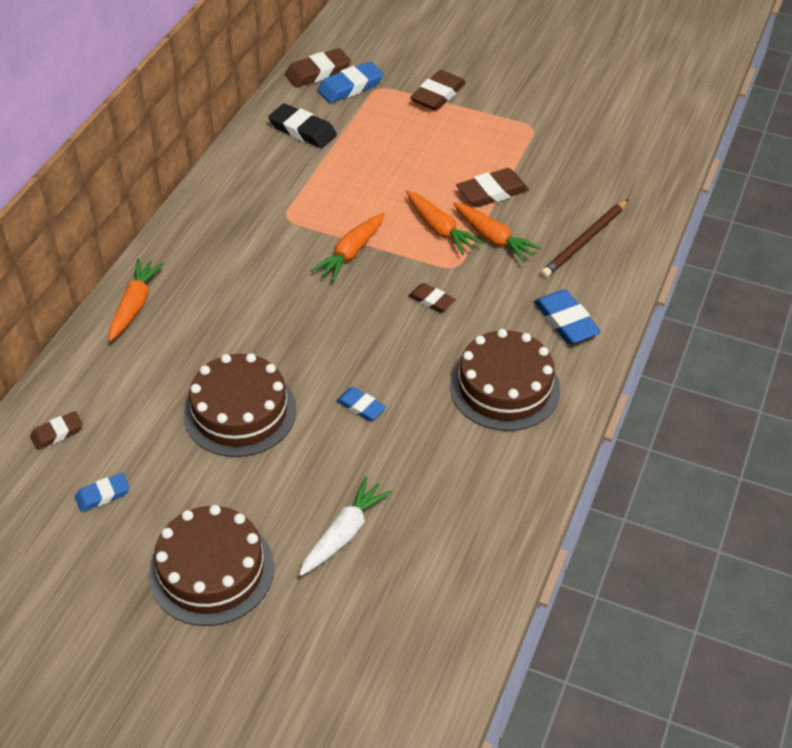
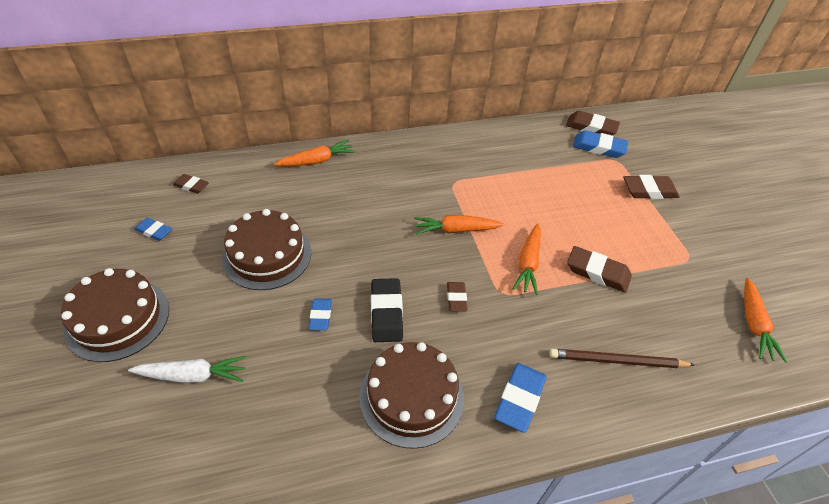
camera: 50 degrees right, 0 degrees up
(302, 130) = (534, 148): black eraser -> black eraser (386, 313)
(493, 238) = (554, 299): orange carrot -> orange carrot (753, 324)

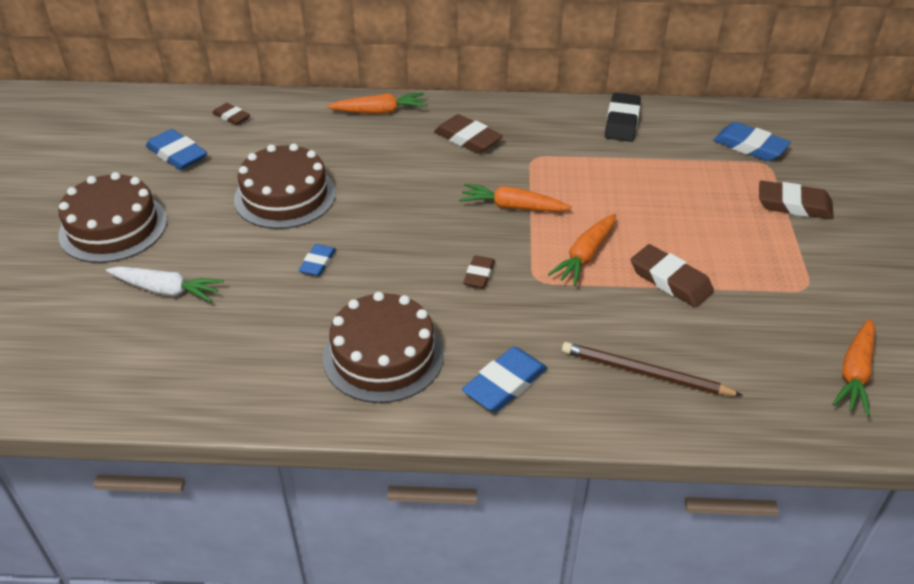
camera: 20 degrees right, 5 degrees down
(154, 231) = (177, 154): blue eraser -> blue eraser, size x1.65
(386, 313) = (391, 273): black eraser -> black eraser (622, 121)
(591, 127) = (752, 122): brown eraser -> brown eraser (467, 139)

